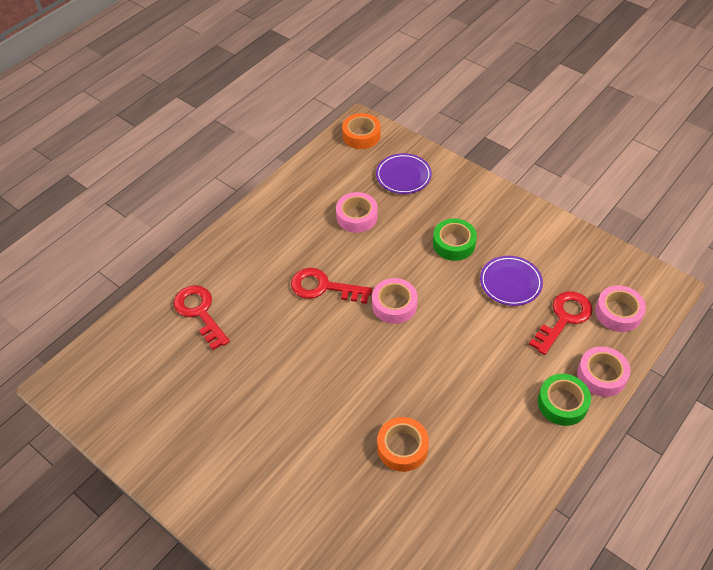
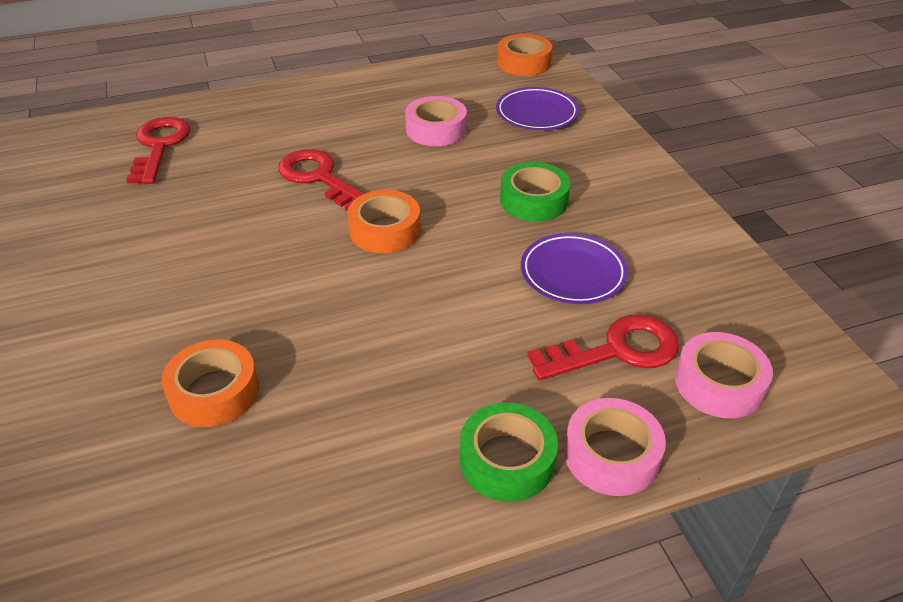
camera: 30 degrees right, 10 degrees down
(394, 305) = (385, 230): pink tape -> orange tape

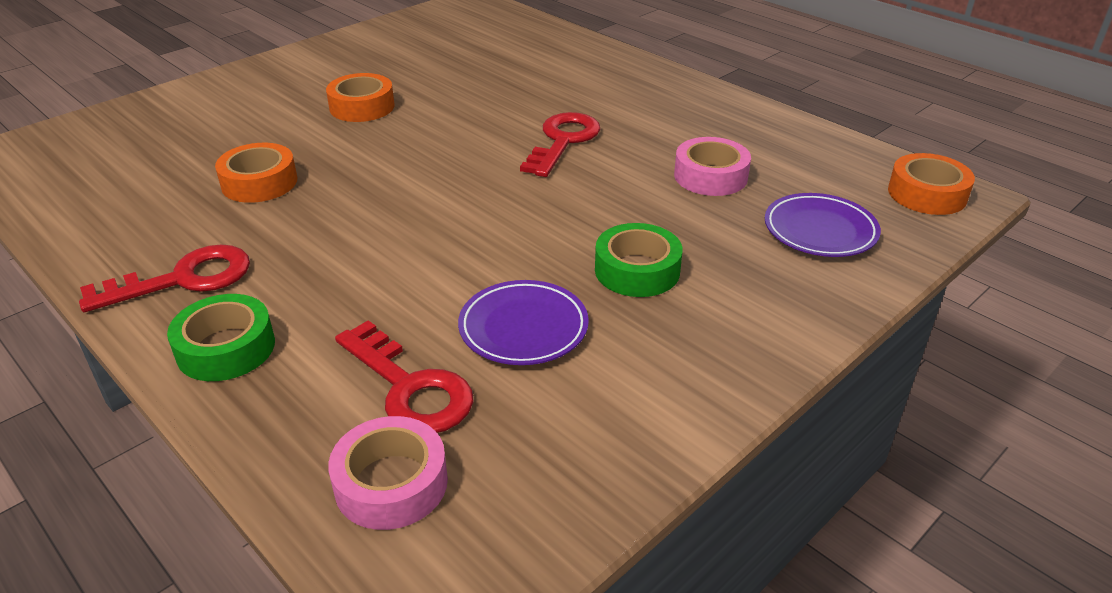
camera: 65 degrees right, 5 degrees down
(159, 146) = (543, 62): red key -> red key (183, 279)
(385, 230) = (511, 196): orange tape -> orange tape (362, 107)
(611, 455) = (251, 415): pink tape -> none

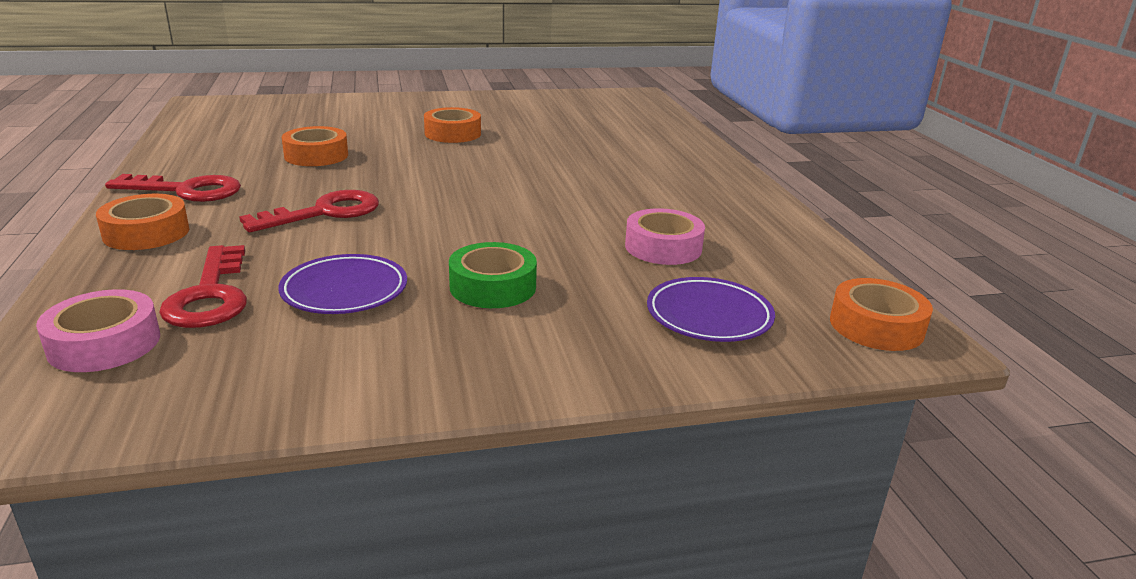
camera: 30 degrees right, 10 degrees down
(226, 348) = (146, 233): green tape -> orange tape
(563, 141) = (570, 190): red key -> red key (324, 212)

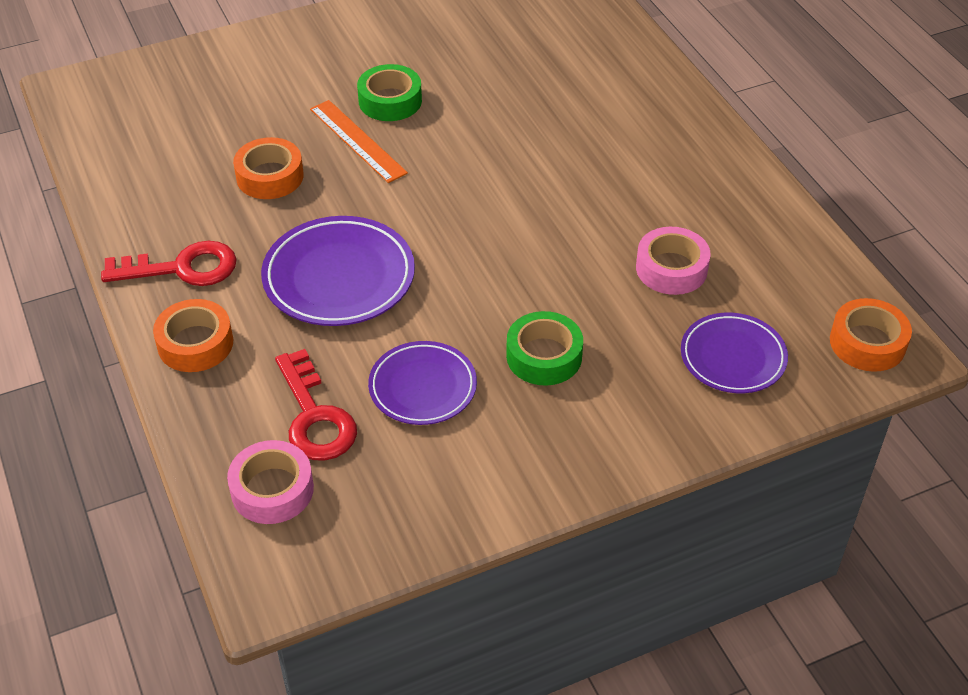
camera: 10 degrees left, 20 degrees up
(324, 212) = (339, 277): red key -> purple plate
(408, 148) = (357, 141): none -> orange ruler
(453, 133) = (390, 101): orange tape -> green tape

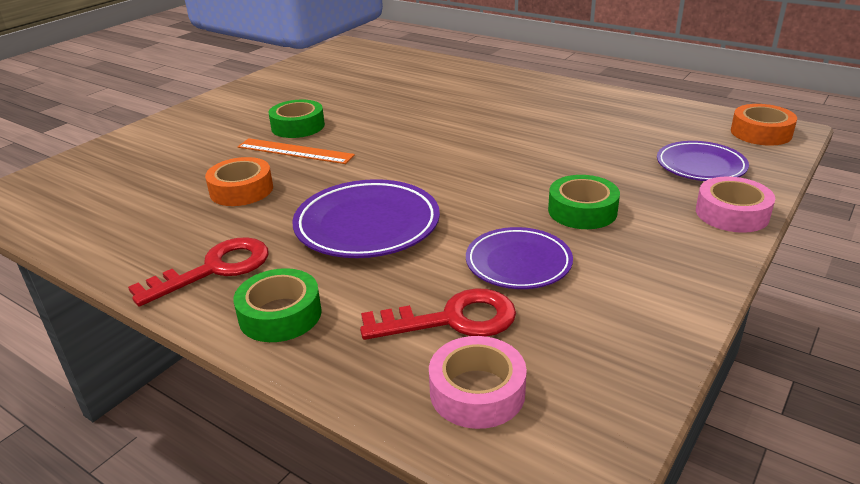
camera: 30 degrees left, 15 degrees down
(195, 343) = (280, 315): orange tape -> green tape
(315, 416) = (452, 319): red key -> red key turned 45 degrees counterclockwise
(671, 268) = (599, 141): pink tape -> pink tape (732, 213)

